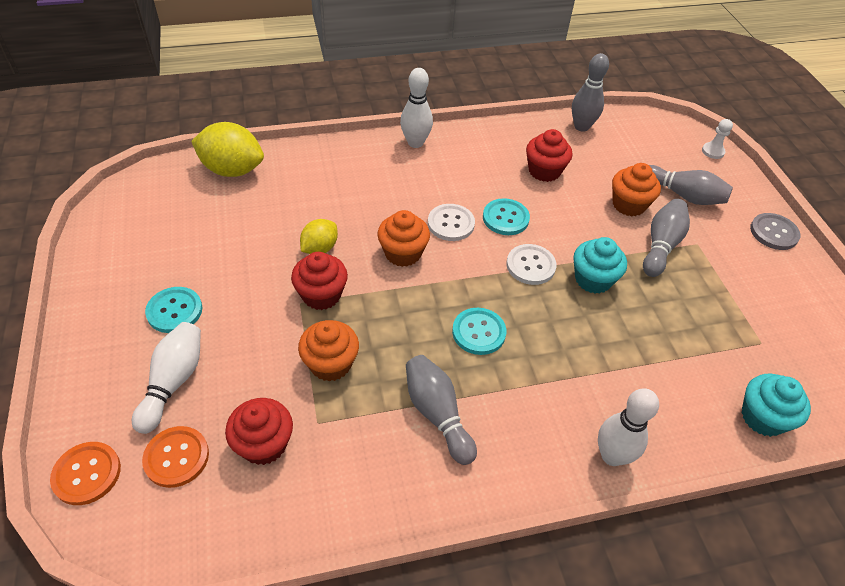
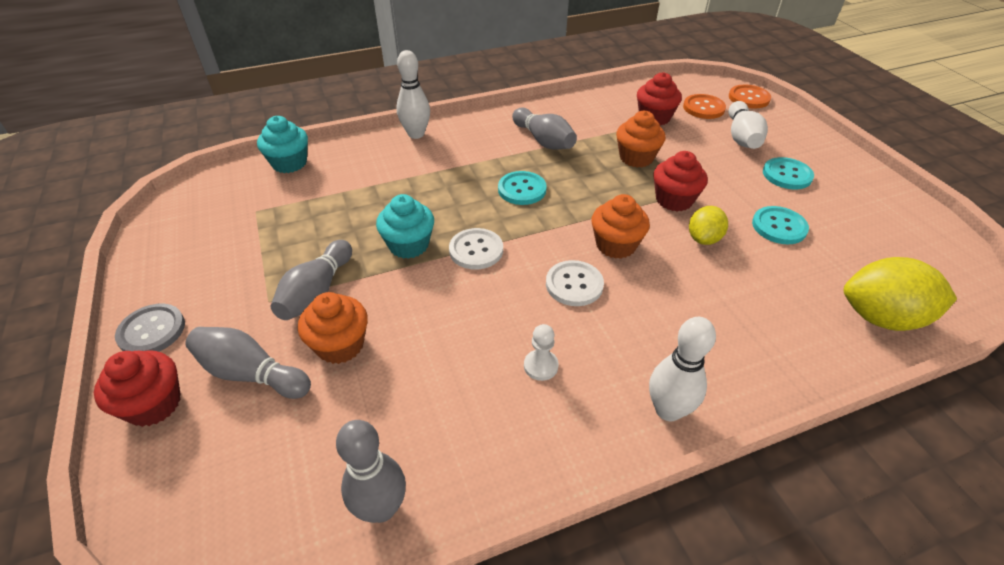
camera: 175 degrees right, 5 degrees down
(505, 218) = (508, 301): turquoise button -> turquoise button (779, 227)
(544, 171) = (457, 385): red cupcake -> red cupcake (154, 404)
(713, 151) = (145, 483): white pawn -> white pawn (541, 366)

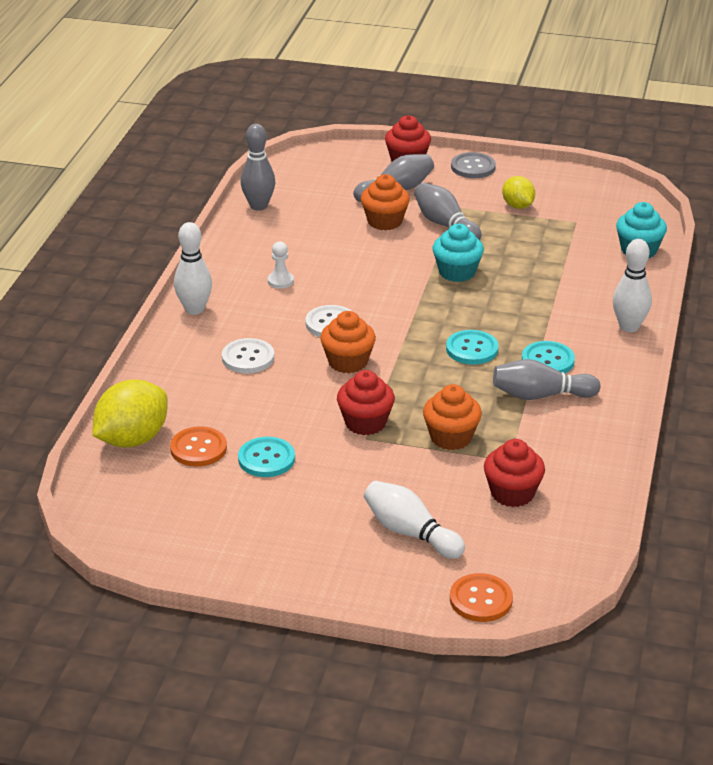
camera: 125 degrees right, 10 degrees down
(476, 250) = (417, 298): white button -> white button (248, 358)
(703, 108) = (495, 544): orange button -> orange button (198, 448)
(703, 239) = (302, 409): yellow lemon -> yellow lemon (517, 206)
(787, 175) = (320, 517): turquoise button -> turquoise button (548, 360)

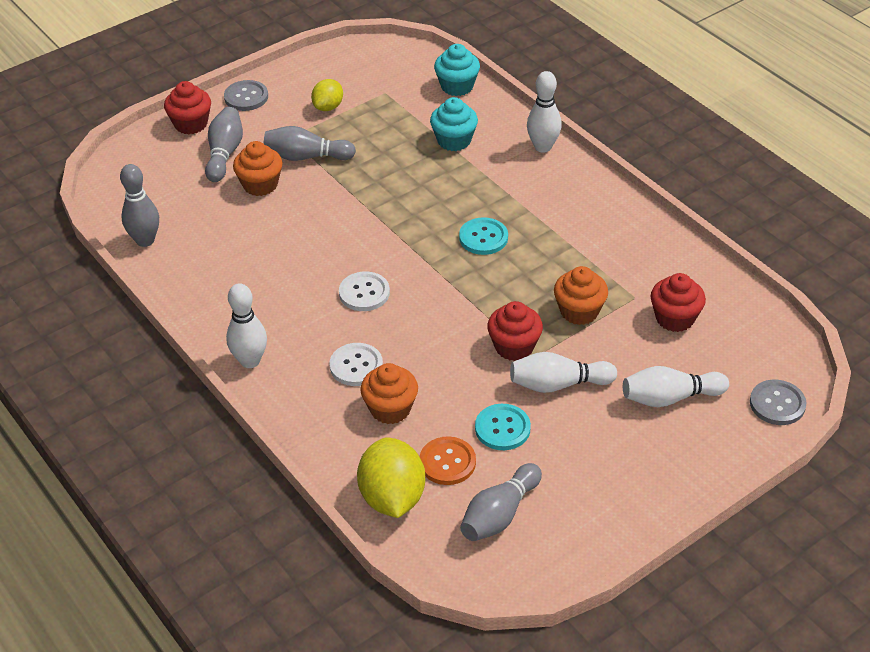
camera: 50 degrees left, 10 degrees up
(280, 281) = (271, 288): white pawn -> none
(348, 362) = (426, 312): orange cupcake -> orange cupcake (390, 409)
(351, 465) = (558, 384): none -> white bowling pin
(457, 272) = (376, 188): turquoise cupcake -> turquoise cupcake (454, 140)
(481, 599) = (777, 404): orange button -> grey button
(517, 206) = (328, 107): yellow lemon -> yellow lemon turned 75 degrees counterclockwise
(540, 395) = (577, 237): grey bowling pin -> grey bowling pin (499, 514)
(548, 360) = (539, 209): turquoise button -> none

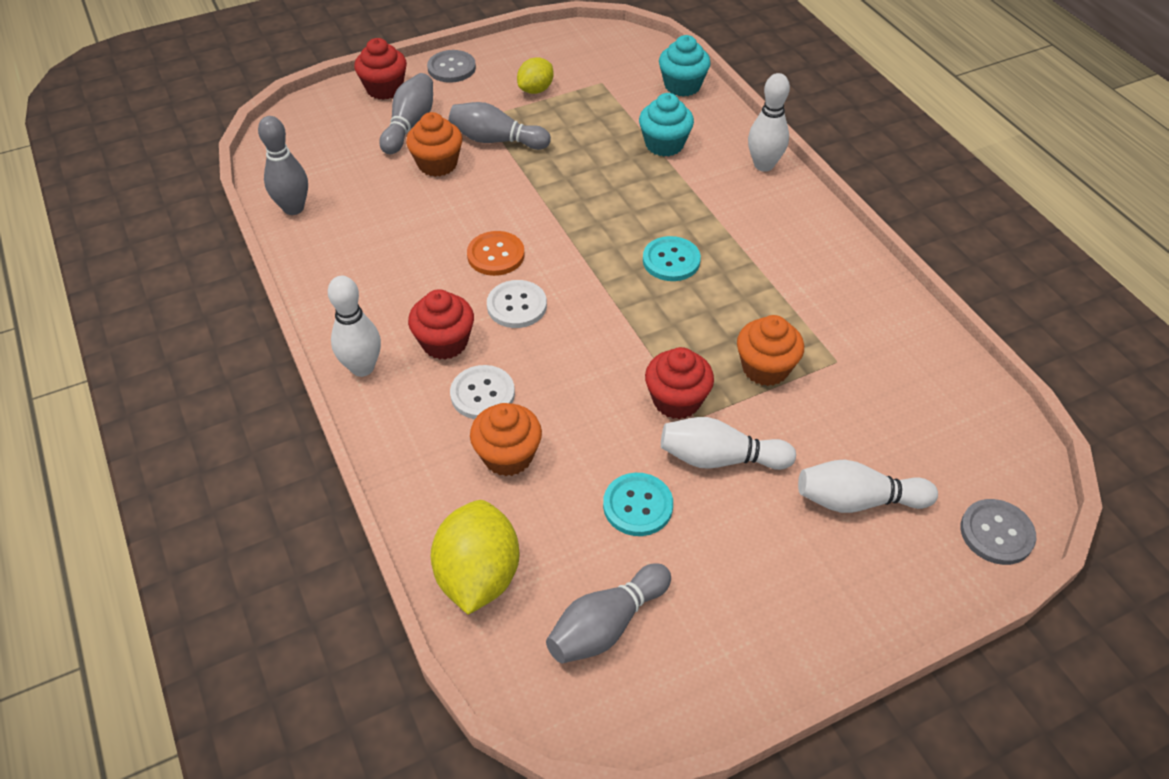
camera: 10 degrees right, 5 degrees up
(447, 462) = (559, 539): orange button -> orange button (496, 255)
(675, 318) = (882, 396): red cupcake -> red cupcake (444, 342)

